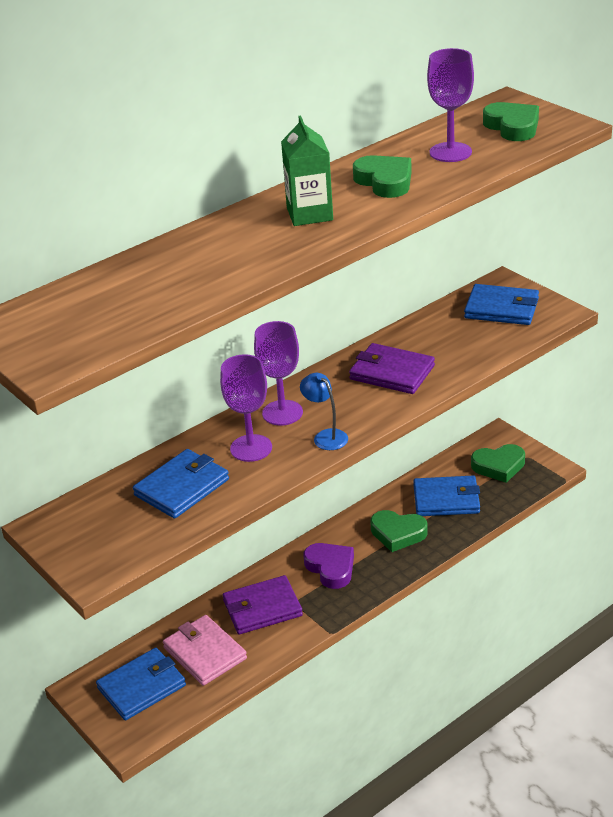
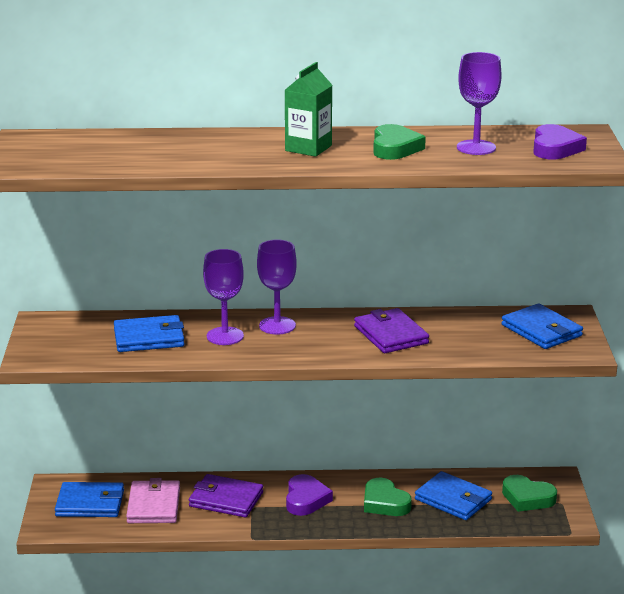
camera: 35 degrees right, 10 degrees down
(326, 436) = (284, 351): blue lamp -> none
(512, 127) = (555, 148): green heart -> purple heart

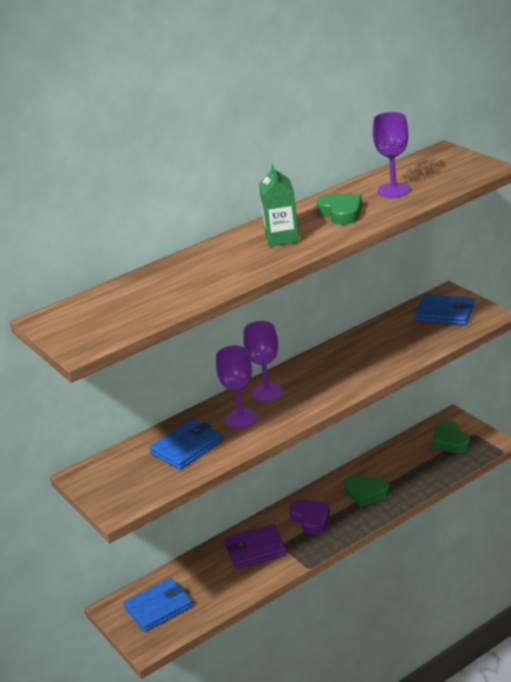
camera: 30 degrees left, 5 degrees up
(154, 505) = (209, 582): pink wallet -> none
(391, 335) = (354, 362): purple wallet -> none
(453, 499) = (406, 467): blue wallet -> none
(527, 498) = (450, 441): green heart -> green heart turned 75 degrees clockwise
(555, 148) = (444, 170): purple heart -> none

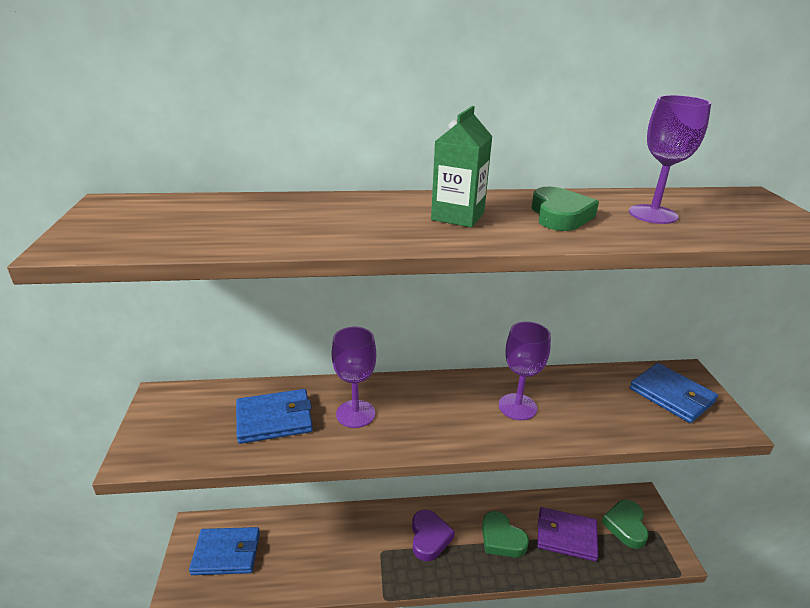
camera: 25 degrees right, 0 degrees up
(255, 549) = (355, 541): purple wallet -> purple wallet (566, 536)
(267, 392) = (408, 396): purple goblet -> purple goblet (517, 407)

